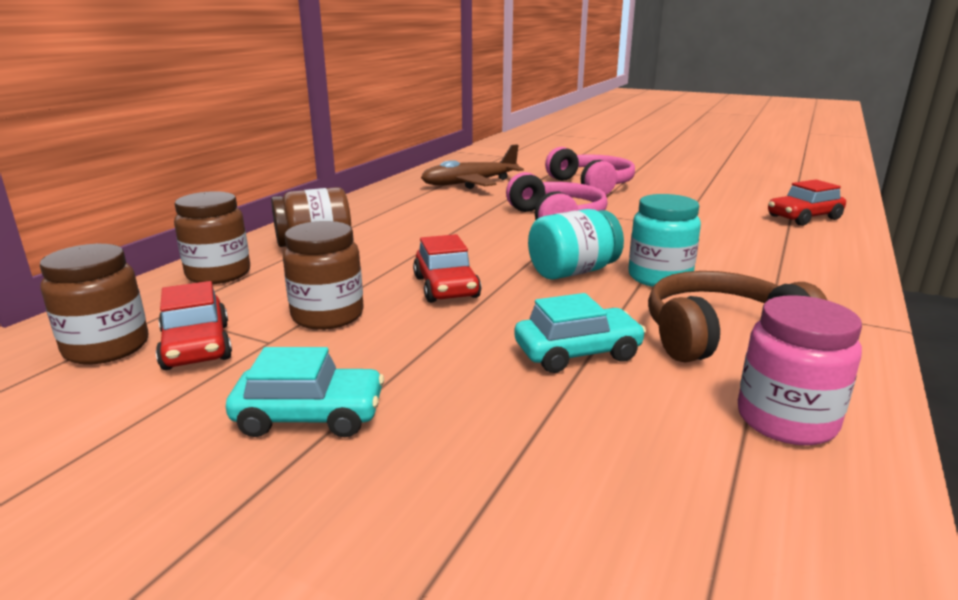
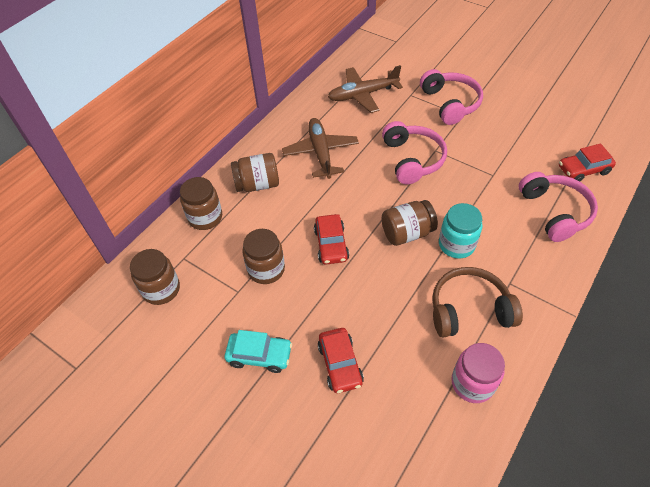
camera: 10 degrees right, 30 degrees up
(196, 346) = (203, 293): red car -> red car (340, 364)
(416, 219) = (321, 152): none -> brown plane
(573, 272) = (407, 233): turquoise jar -> brown jar
(577, 353) = (390, 318): turquoise car -> none
(791, 246) = (555, 212): none -> pink headphones

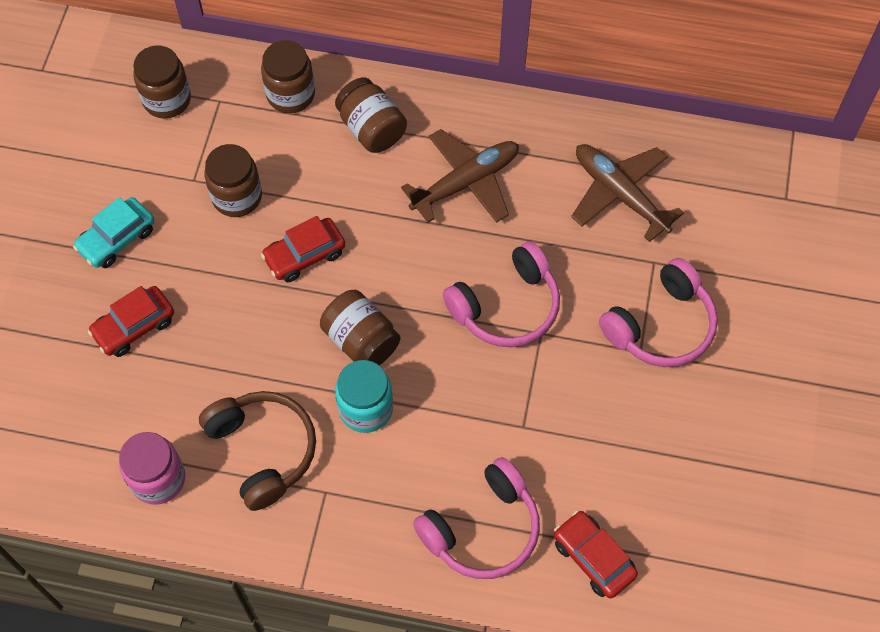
camera: 65 degrees right, 10 degrees up
(259, 355) = (117, 239): turquoise car -> turquoise car turned 60 degrees clockwise

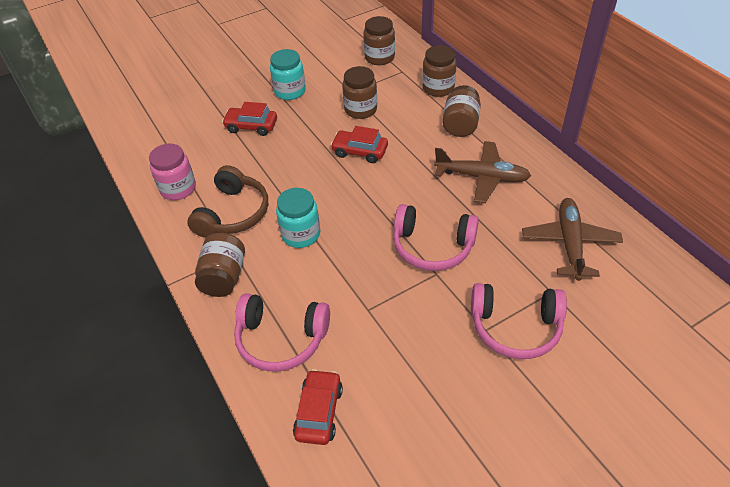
camera: 50 degrees right, 15 degrees down
(117, 239) = (290, 91): turquoise car -> turquoise jar
(361, 340) = (338, 204): brown jar -> brown jar (224, 277)

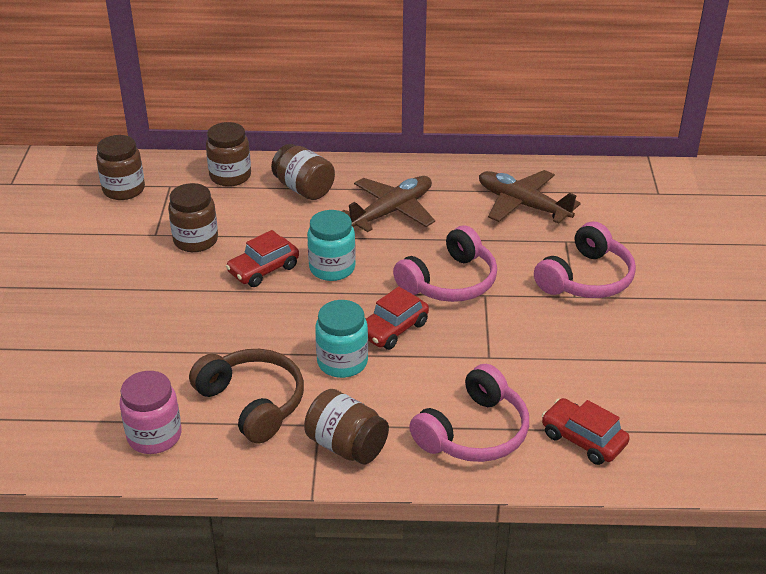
camera: 60 degrees left, 10 degrees down
(251, 126) = (115, 332): red car -> red car (393, 329)
(290, 91) = (91, 278): turquoise jar -> turquoise jar (332, 268)

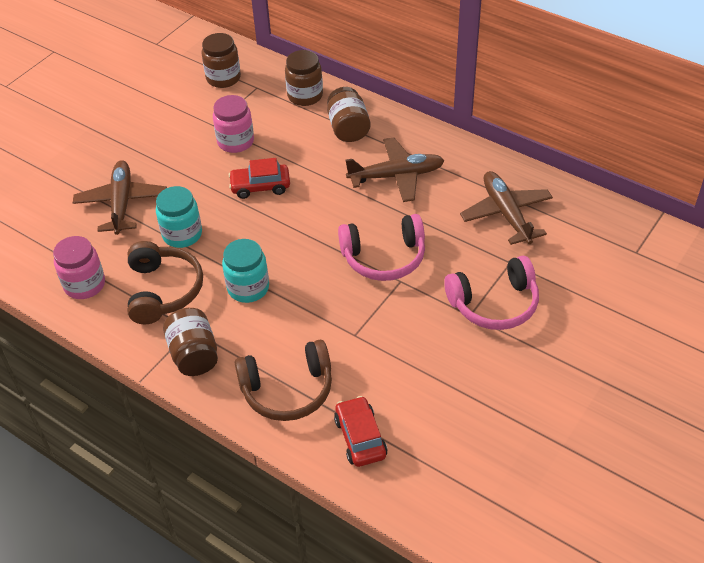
camera: 35 degrees right, 10 degrees up
(120, 342) = (122, 203): none -> brown plane
(195, 240) = (235, 142): brown jar -> pink jar
(332, 268) = (309, 207): turquoise jar -> turquoise jar (182, 234)
(393, 329) = (306, 278): red car -> none
(474, 432) = (287, 390): pink headphones -> brown headphones

